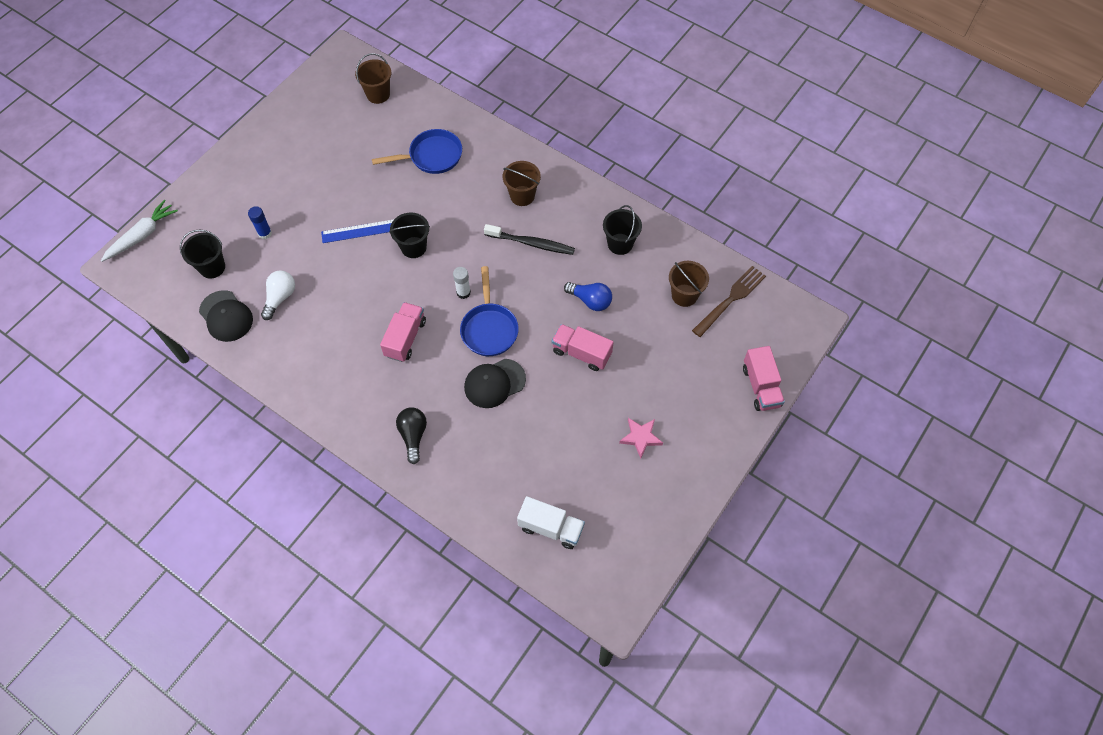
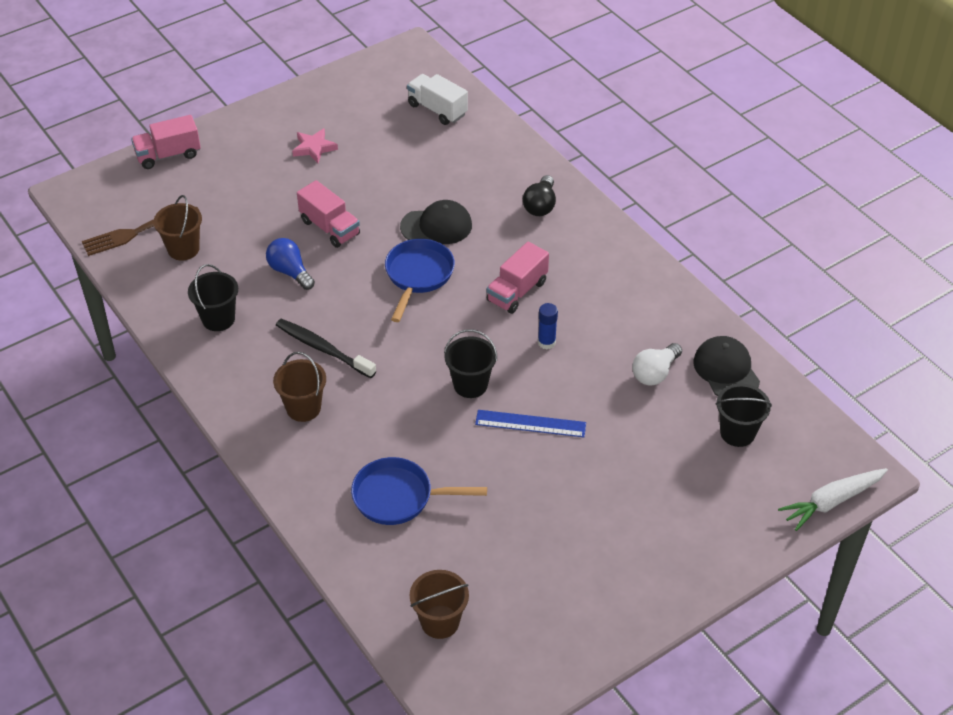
camera: 160 degrees left, 15 degrees down
(265, 233) = (660, 457): blue glue stick -> blue glue stick (546, 342)
(463, 292) = (431, 319): white glue stick -> none
(761, 386) = (168, 155): pink truck -> pink truck turned 120 degrees counterclockwise

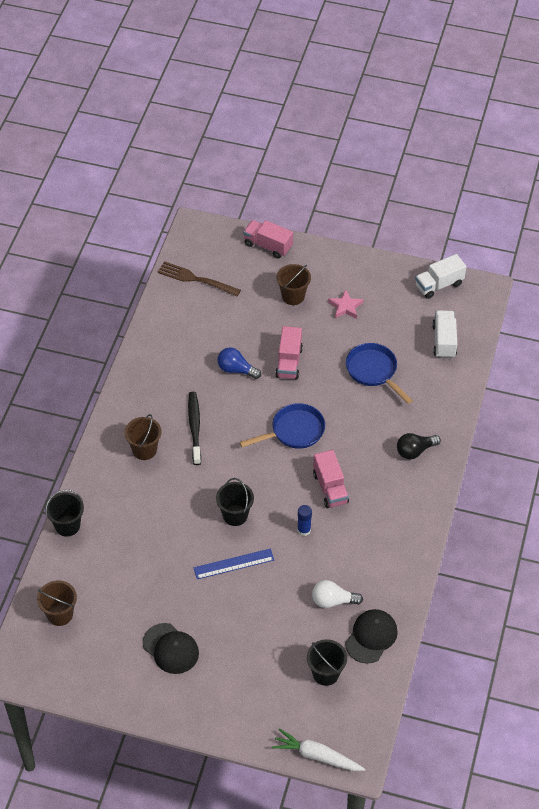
camera: 50 degrees right, 5 degrees up
(183, 249) = (204, 309): brown bucket -> brown bucket (293, 296)
(218, 319) = (169, 364): black bucket -> black bucket (67, 525)
(290, 272) = (236, 370): blue light bulb -> blue light bulb turned 75 degrees counterclockwise
(369, 73) = (439, 285): none -> white truck
(398, 497) = (124, 537): blue pan -> blue pan (373, 371)
(436, 226) = (343, 412): black cap -> black cap (171, 649)
(517, 291) = (330, 488): pink truck -> pink truck turned 105 degrees counterclockwise
(530, 424) = (234, 564): blue ruler -> blue ruler turned 75 degrees counterclockwise

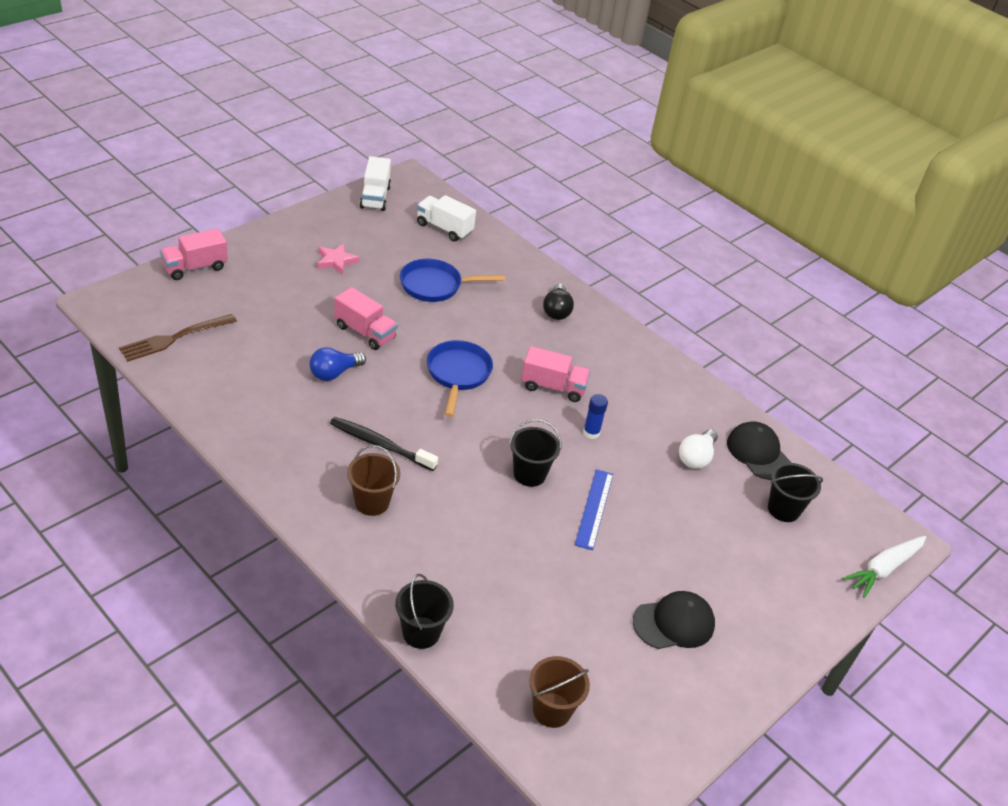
camera: 65 degrees left, 10 degrees down
(293, 296) = (282, 286): brown bucket -> none

